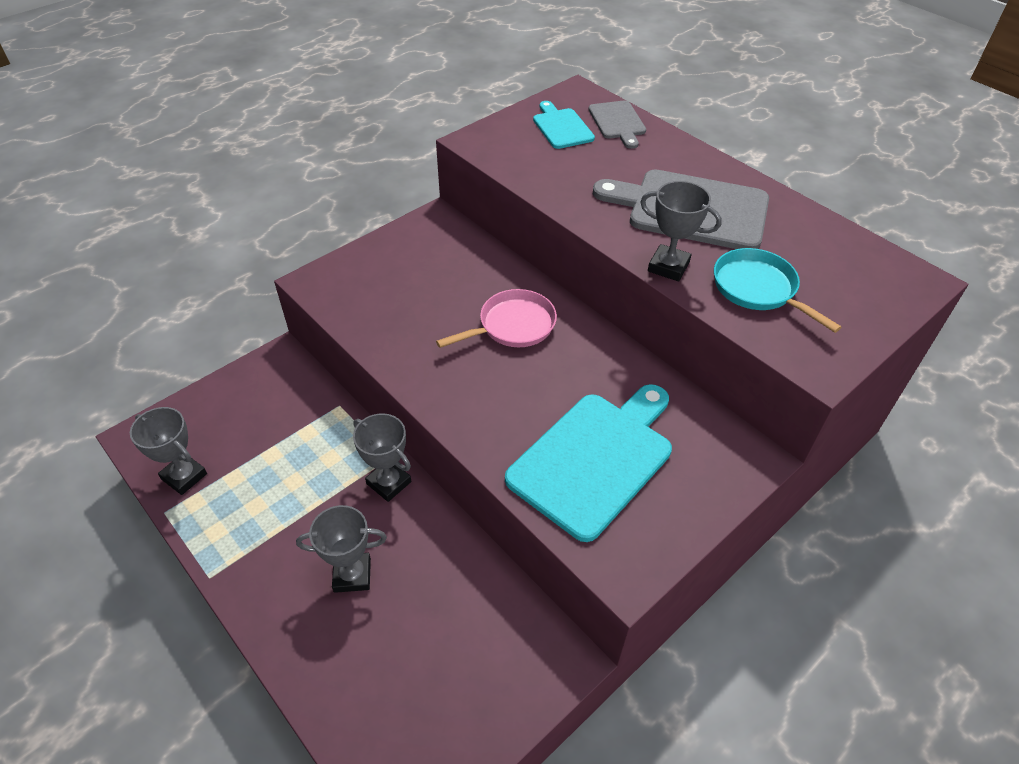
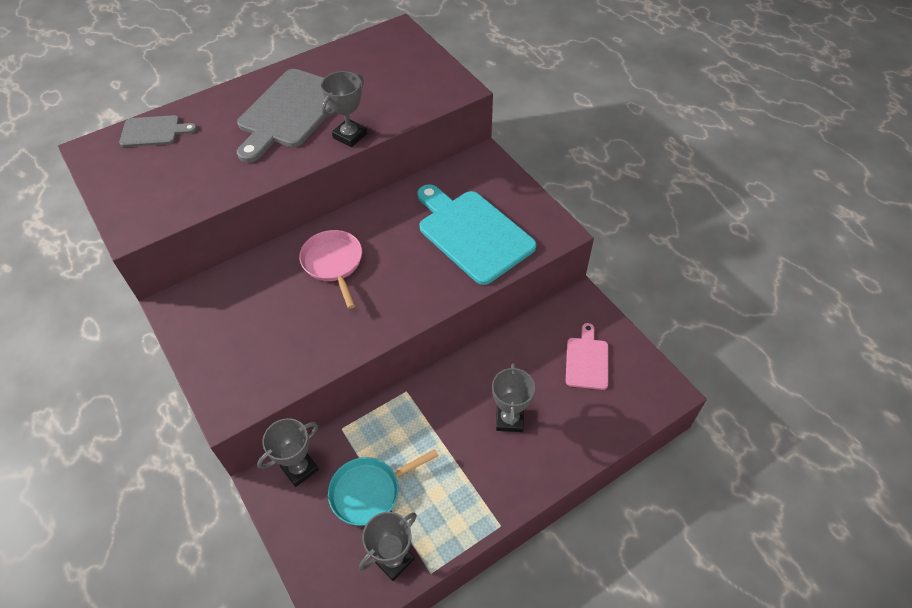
camera: 80 degrees left, 5 degrees up
(389, 483) = (431, 392): grey trophy -> grey trophy (299, 468)
(452, 673) = (587, 360): none -> pink cutting board
(561, 127) = (141, 168): turquoise cutting board -> none
(758, 289) = (386, 98): turquoise pan -> turquoise pan (370, 491)

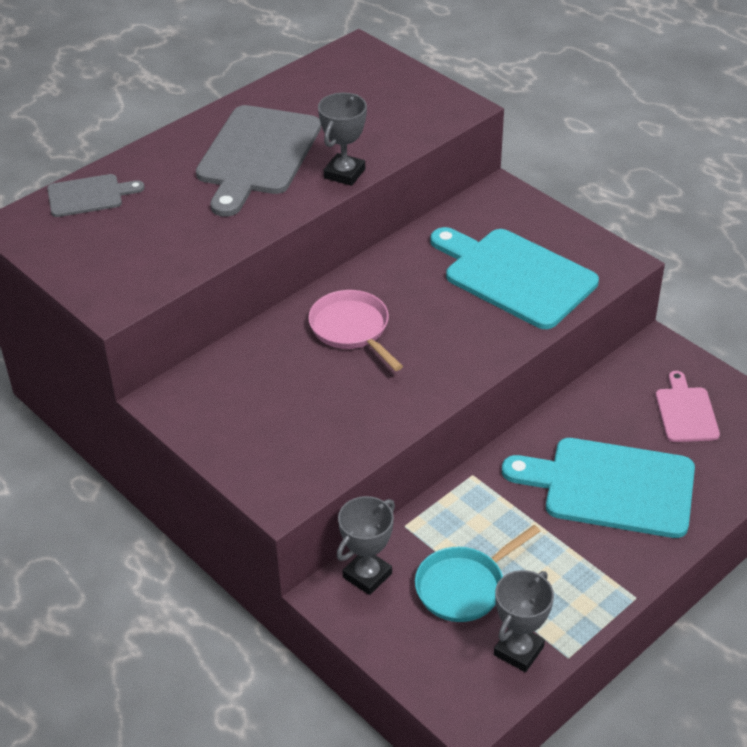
camera: 10 degrees left, 10 degrees down
(509, 419) = (611, 487): grey trophy -> turquoise cutting board

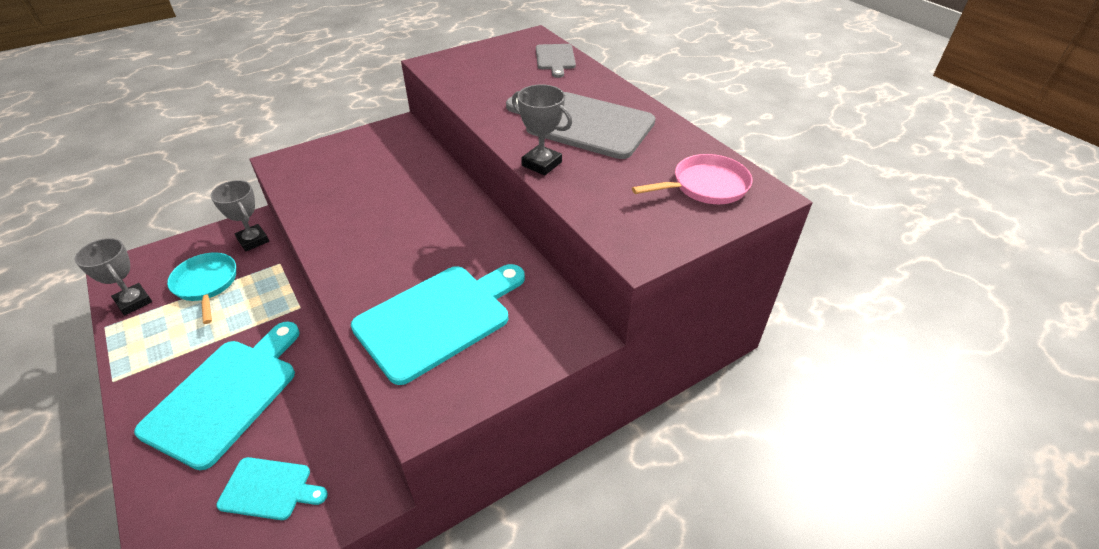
camera: 100 degrees right, 0 degrees up
(352, 329) = (420, 209): pink pan -> pink pan (705, 186)
(685, 412) = (269, 489): pink cutting board -> turquoise cutting board

